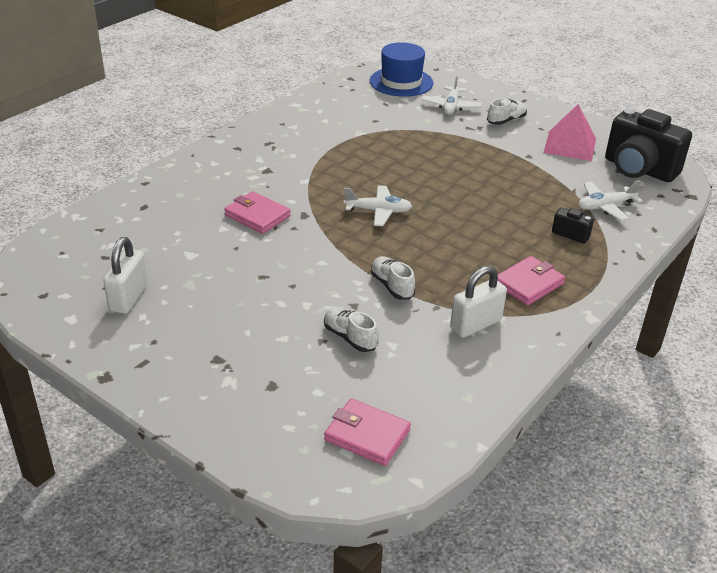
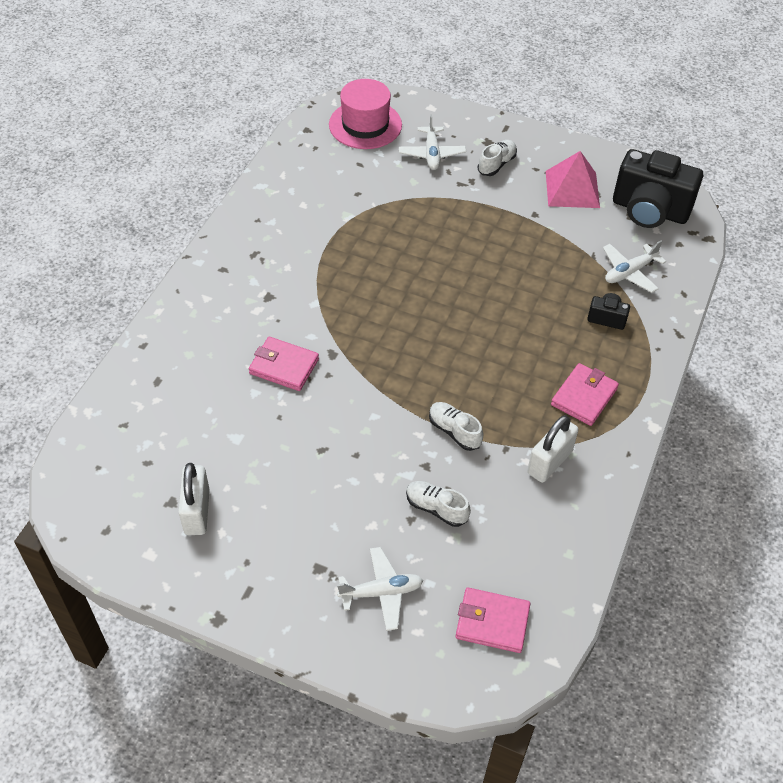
camera: 15 degrees left, 15 degrees up
(378, 211) = (406, 331): white plane -> white plane (381, 592)
(401, 82) = (365, 125): blue hat -> pink hat

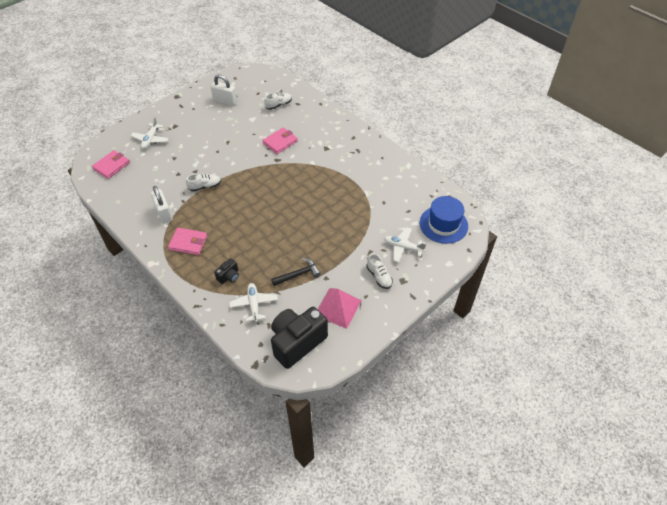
camera: 115 degrees right, 0 degrees up
(365, 125) = (443, 224): pink hat -> blue hat
(436, 508) = (172, 167): white shoe -> white shoe (278, 105)
(549, 243) = (298, 274): none -> black hammer
(584, 396) = (188, 242): pink wallet -> pink wallet turned 45 degrees counterclockwise

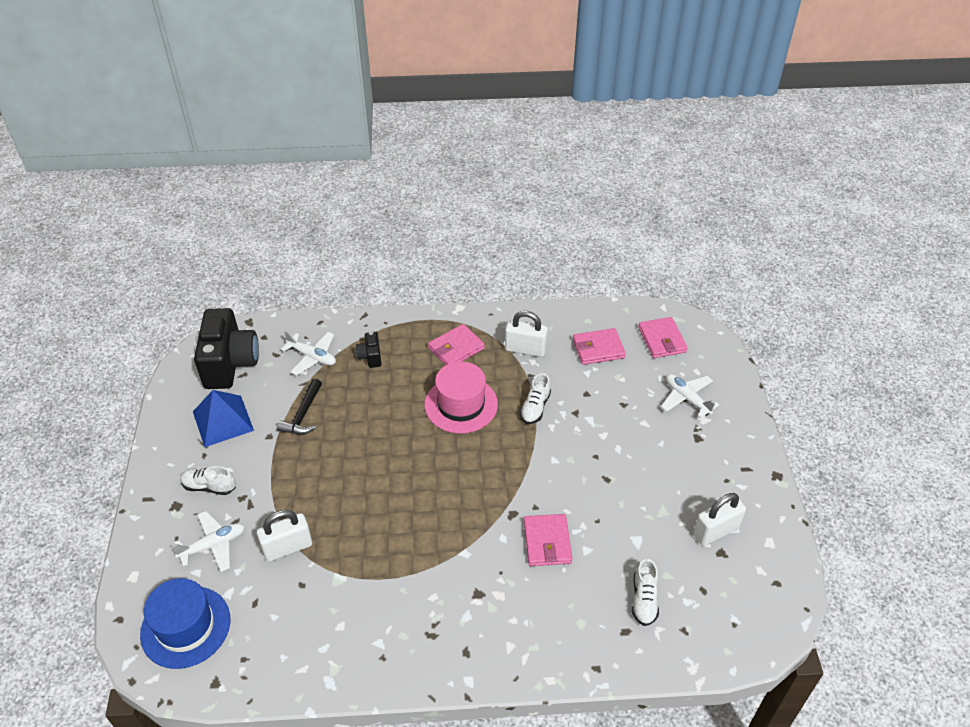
camera: 130 degrees right, 5 degrees down
(139, 185) = (598, 349): none -> pink wallet
(229, 215) = (461, 404): none -> pink hat
(337, 307) = (223, 421): pink pyramid -> blue pyramid
(374, 220) = (287, 547): none -> white padlock

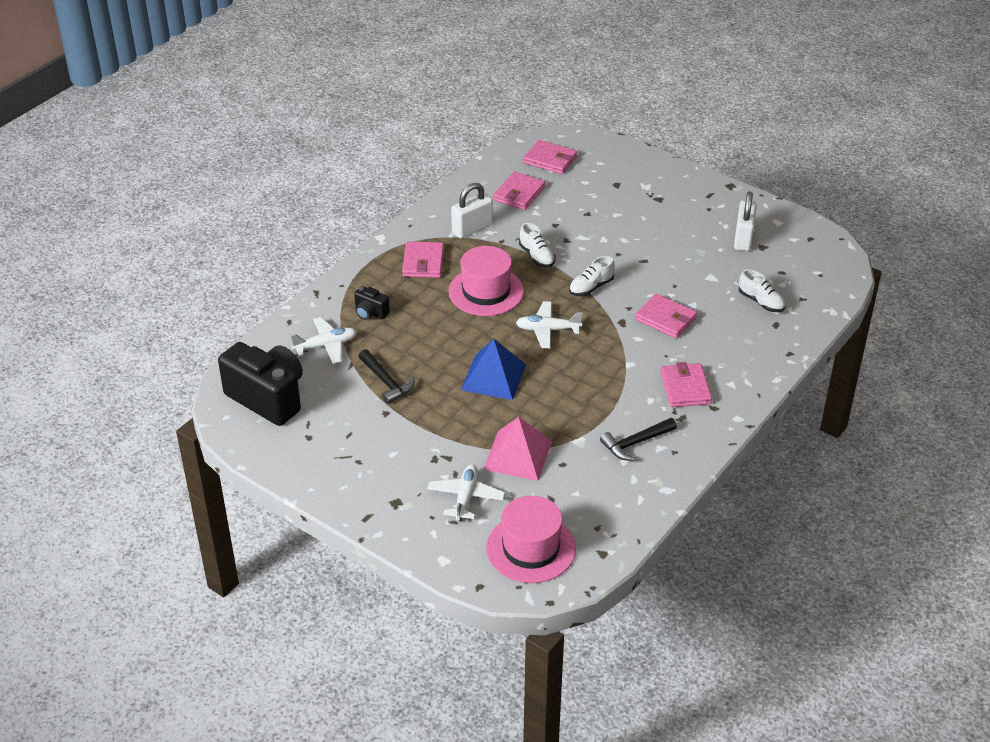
camera: 50 degrees left, 5 degrees down
(185, 626) = (531, 548): blue hat -> pink hat
(209, 486) = (399, 473): white shoe -> white shoe (591, 287)
(223, 421) = (332, 432): blue pyramid -> blue pyramid (493, 377)
(287, 547) = (517, 455): white padlock -> pink pyramid
(369, 621) = (635, 443): none -> black hammer
(471, 613) = (685, 388): none -> pink wallet
(687, 398) = (618, 182): white plane -> white plane (547, 330)

